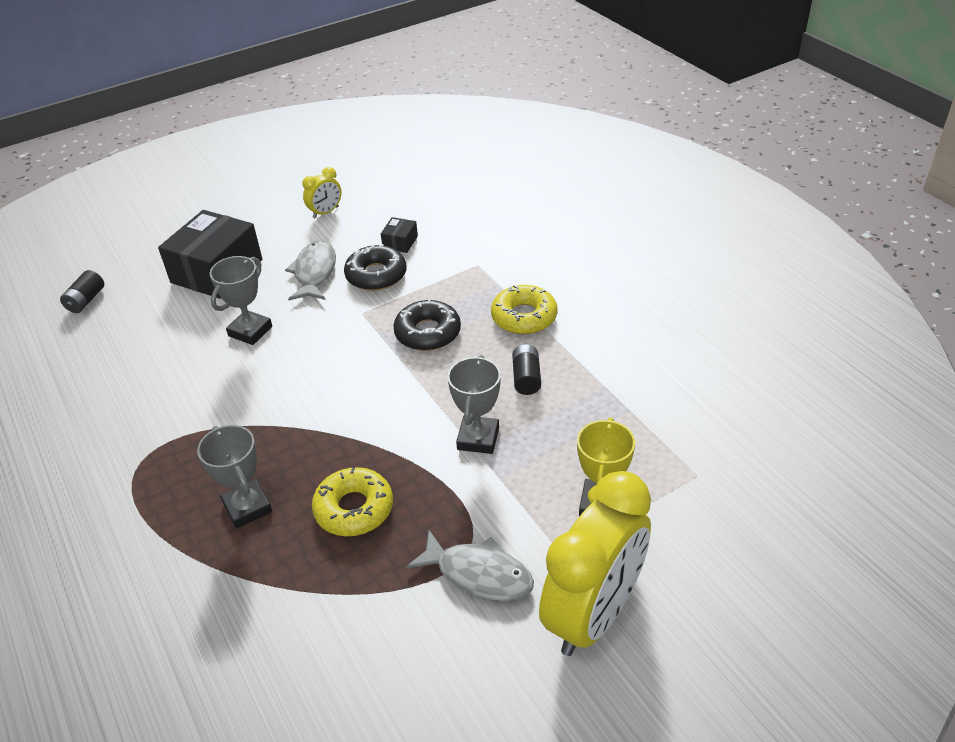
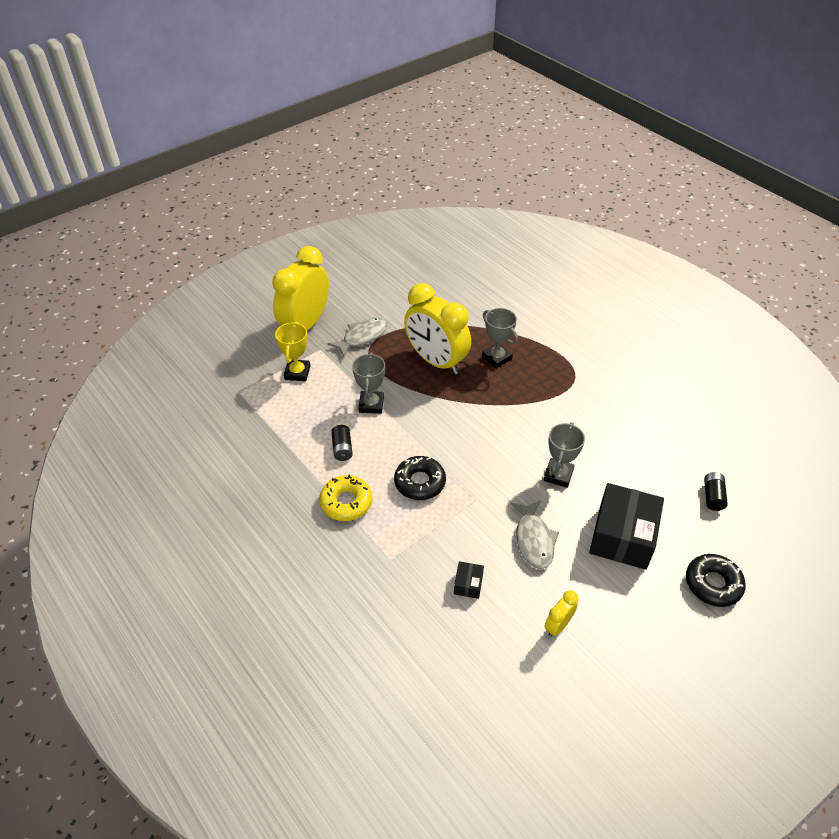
camera: 170 degrees right, 5 degrees up
(354, 509) = (436, 361): yellow donut -> yellow clock
(376, 275) = (478, 540): black donut -> black donut (713, 584)
(479, 574) = (362, 337): grey fish -> grey fish turned 120 degrees clockwise

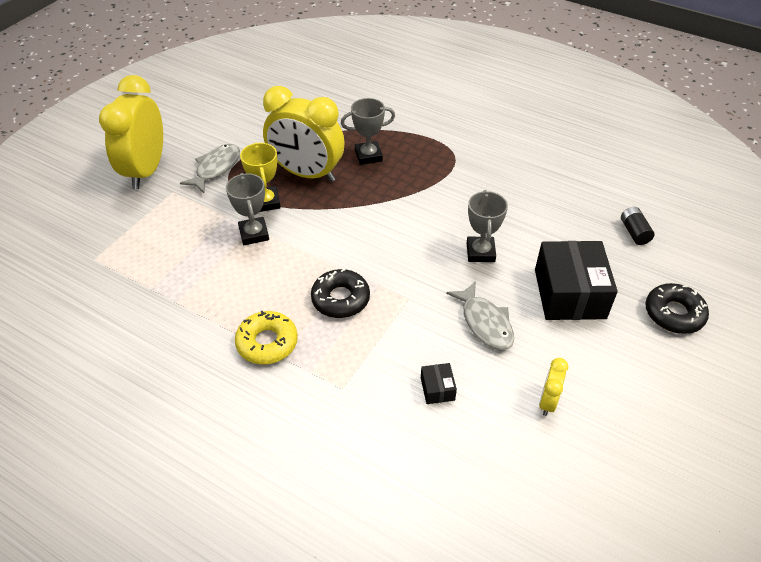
camera: 20 degrees left, 0 degrees up
(297, 373) = (156, 222): yellow trophy -> yellow trophy (266, 202)
(342, 448) = (239, 287): black battery -> none
(496, 358) = (368, 156): grey trophy -> grey trophy turned 45 degrees counterclockwise

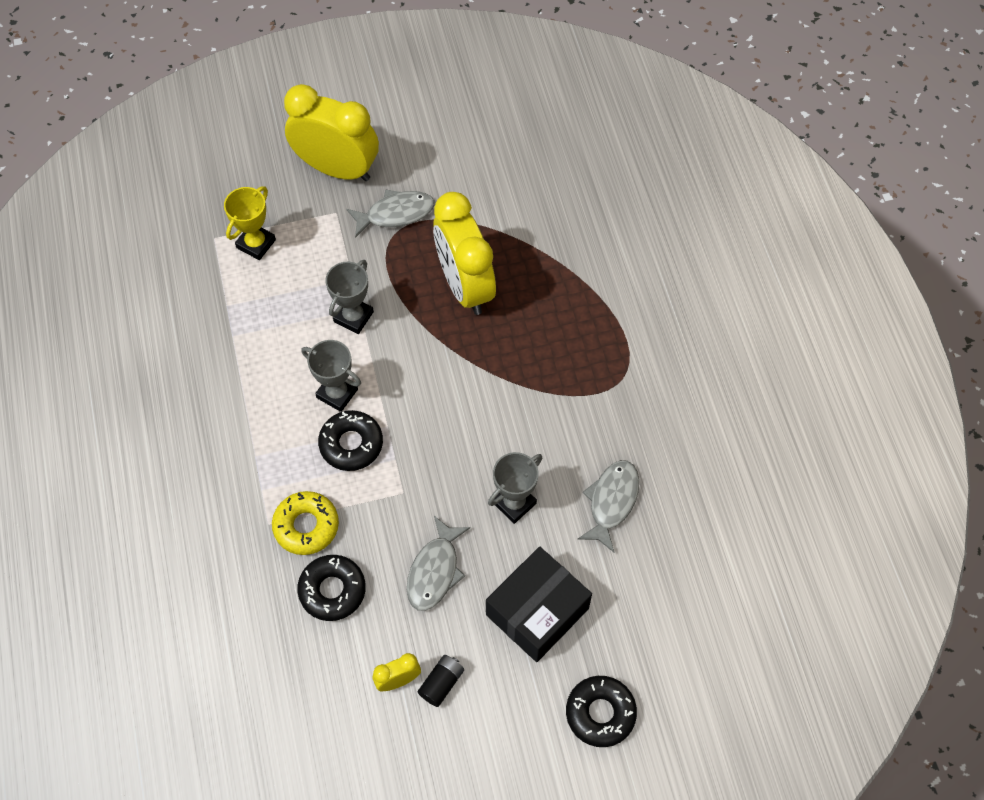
camera: 45 degrees right, 15 degrees up
(146, 171) = (337, 168): yellow clock -> yellow clock turned 60 degrees clockwise
(266, 202) = (397, 290): yellow trophy -> yellow trophy (256, 244)
(267, 343) = (258, 434): yellow donut -> yellow donut (306, 526)
(368, 156) = (542, 310): grey trophy -> grey trophy (337, 393)
(437, 389) = (332, 590): black box -> black donut
(529, 211) = (611, 501): none -> grey fish
(634, 232) = (679, 610): black battery -> black battery (441, 683)

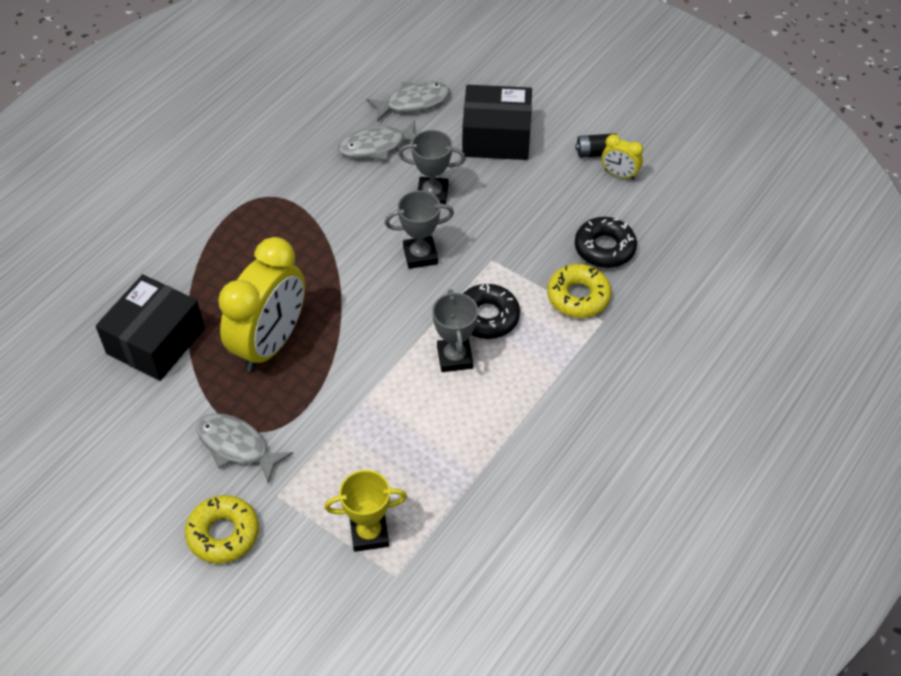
camera: 130 degrees left, 10 degrees down
(337, 168) = (223, 534): yellow clock -> yellow donut
(353, 317) = (374, 399): grey trophy -> grey trophy (420, 255)
(435, 571) = (528, 204): grey fish -> grey fish (413, 102)
(534, 219) = (155, 341): none -> black box
(600, 713) = (526, 73): black donut -> none

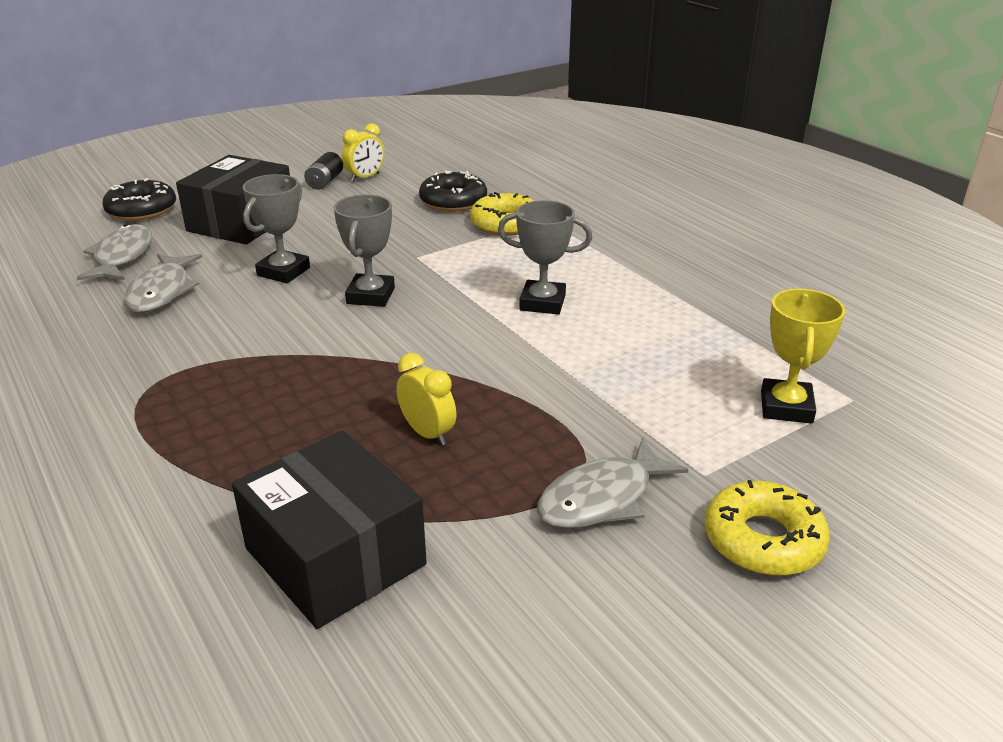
camera: 70 degrees left, 20 degrees down
(271, 343) = (428, 433): yellow clock -> yellow clock, size x0.43
(487, 317) = (497, 274): black donut -> black donut (142, 210)

